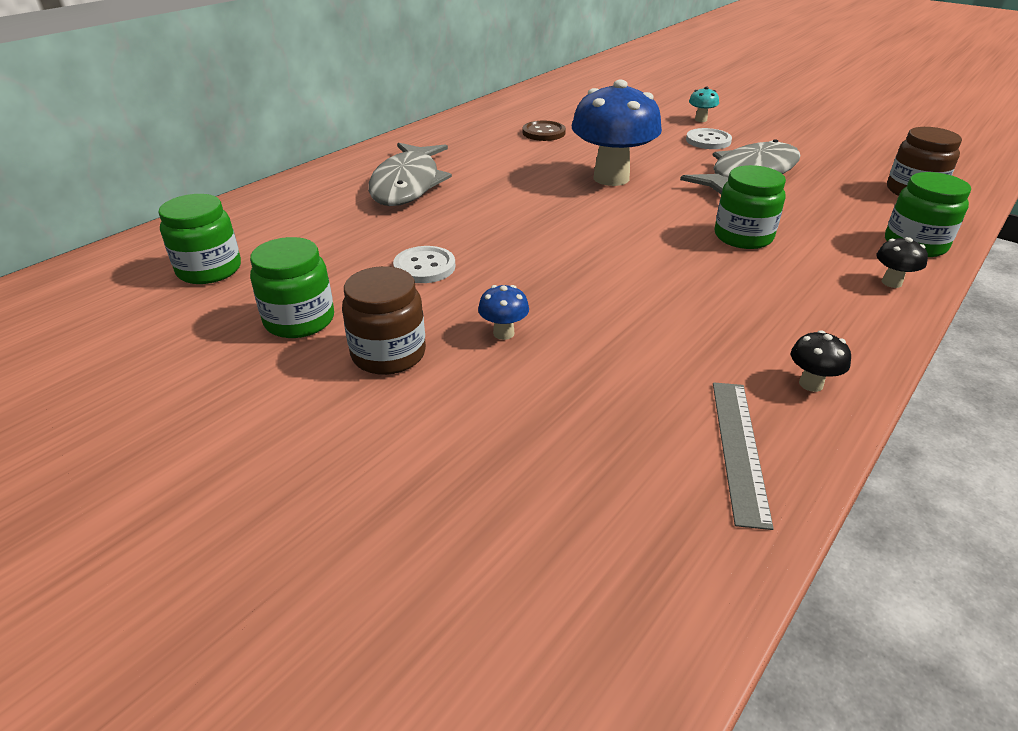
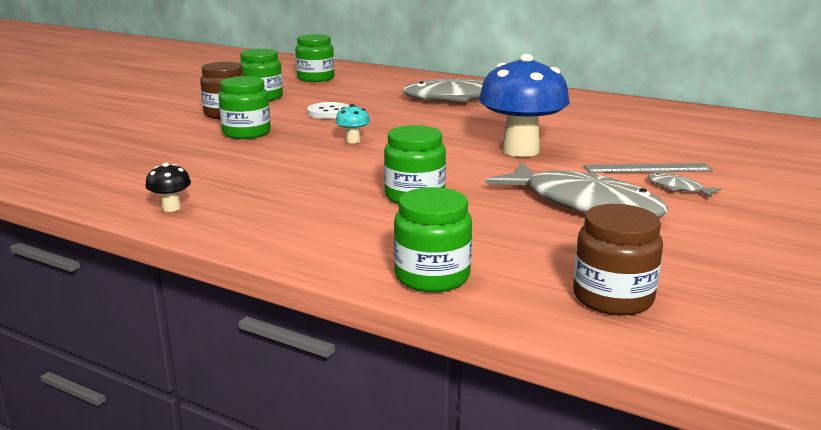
camera: 80 degrees right, 15 degrees down
(503, 333) = (246, 133): blue mushroom -> green jar
(543, 133) = (616, 126): brown button -> none
(700, 120) = (755, 186): turquoise mushroom -> turquoise mushroom (353, 141)
(708, 141) = (678, 188): white button -> grey fish
(739, 448) = (110, 185): grey ruler -> grey ruler (647, 168)
(891, 282) = (334, 253): black mushroom -> none

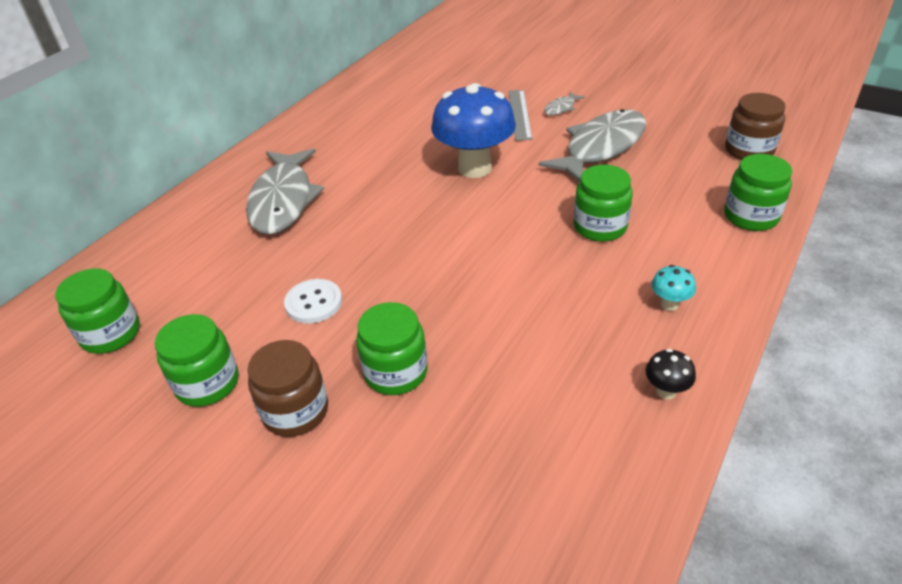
camera: 85 degrees left, 20 degrees up
(353, 141) = (437, 273): turquoise mushroom -> turquoise mushroom (669, 304)

